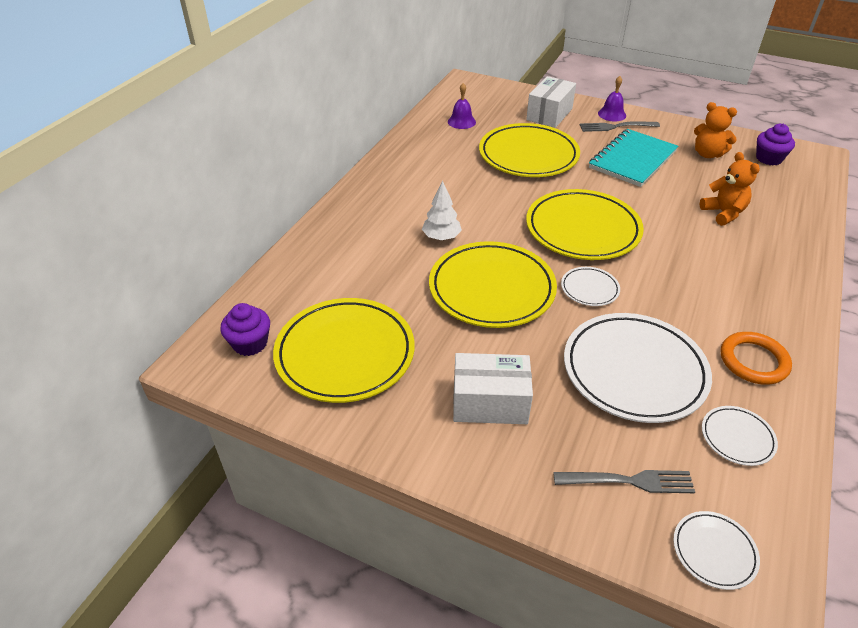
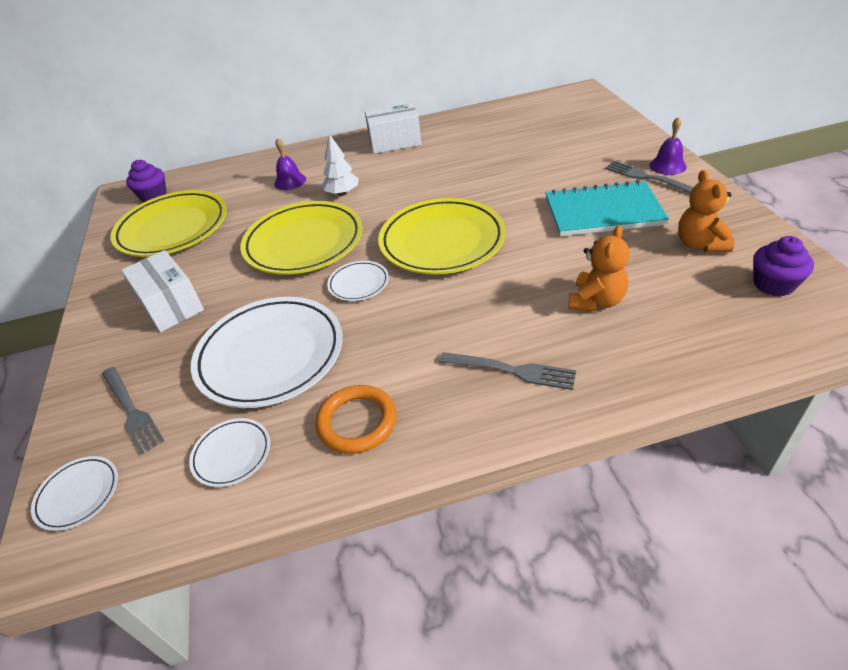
camera: 55 degrees right, 0 degrees up
(461, 121) = (515, 121): purple bell -> purple bell (290, 181)
(528, 155) = (516, 167): yellow plate -> none
(549, 114) = (602, 143): white box -> white box (395, 142)
(759, 275) = (511, 370): none -> grey fork

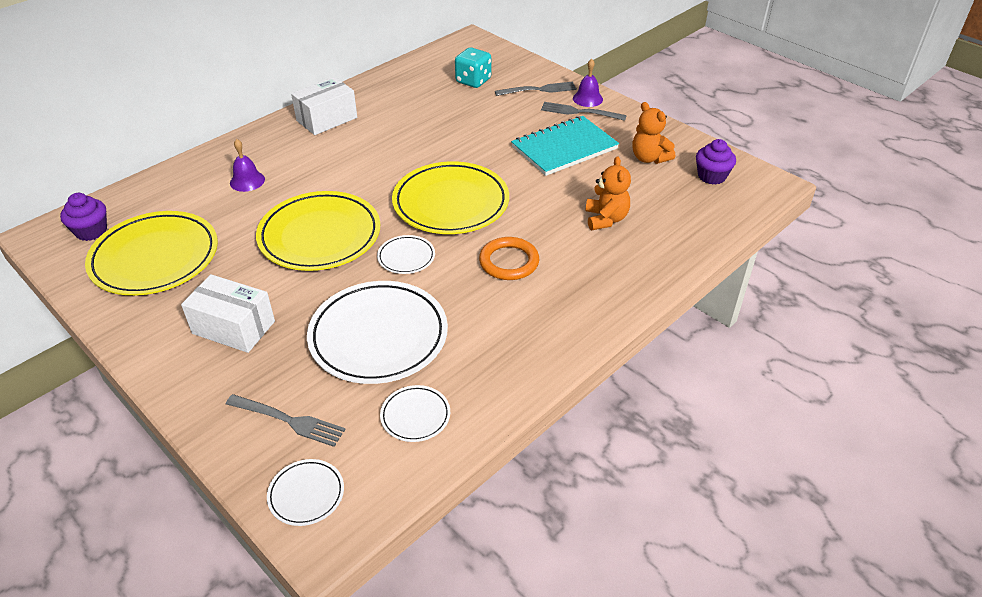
camera: 35 degrees left, 0 degrees up
(342, 193) = (317, 181): white tree -> none
(357, 422) = (496, 358): orange ring -> orange ring (509, 262)
(511, 370) = (581, 285): grey fork -> grey fork (538, 90)
(554, 129) = (473, 81): none -> turquoise dice

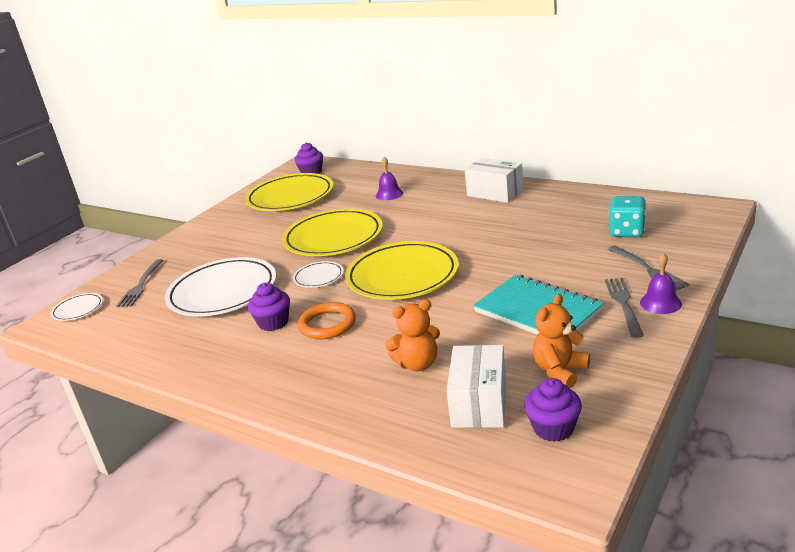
camera: 80 degrees right, 15 degrees down
(233, 327) = (226, 241): white box -> white box (479, 403)
(415, 416) = (141, 329): white plate -> none
(480, 299) = (273, 323): none -> purple cupcake

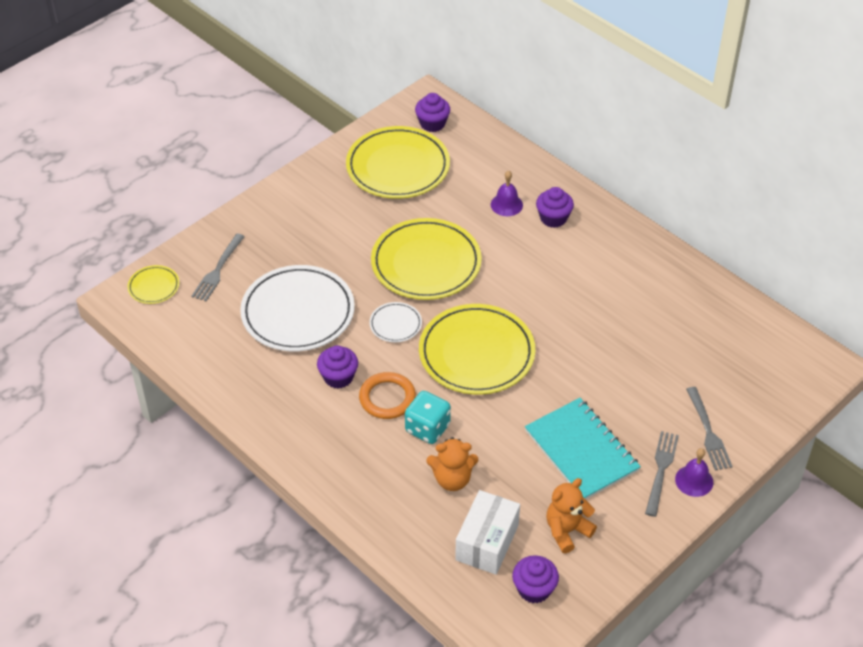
camera: 10 degrees right, 20 degrees up
(78, 309) = (154, 287): white plate -> yellow plate
(431, 192) = (553, 218): none -> purple cupcake
(495, 193) = (619, 247): white box -> none
(627, 232) = (719, 368): turquoise dice -> turquoise dice (427, 428)

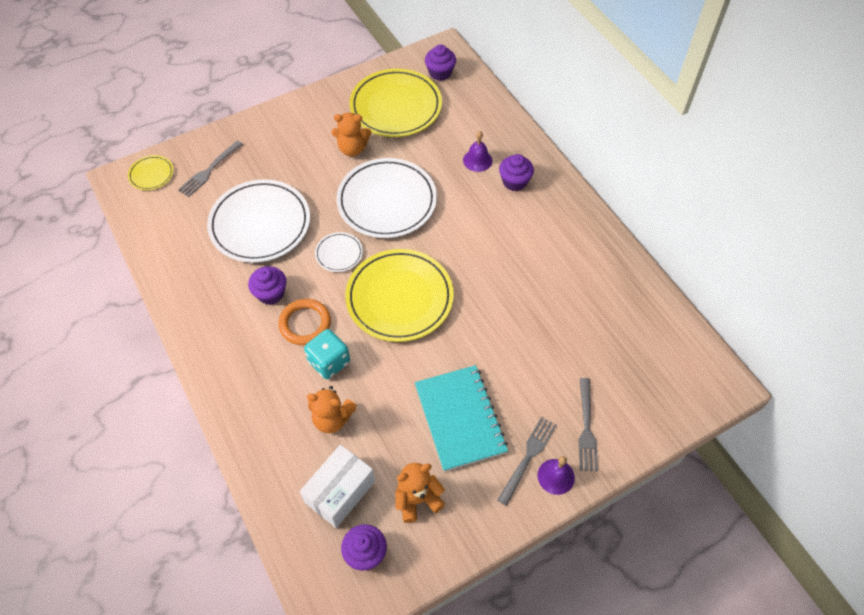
camera: 15 degrees right, 10 degrees up
(367, 218) = (352, 149): none -> orange teddy bear
(426, 263) = (387, 201): yellow plate -> white plate

